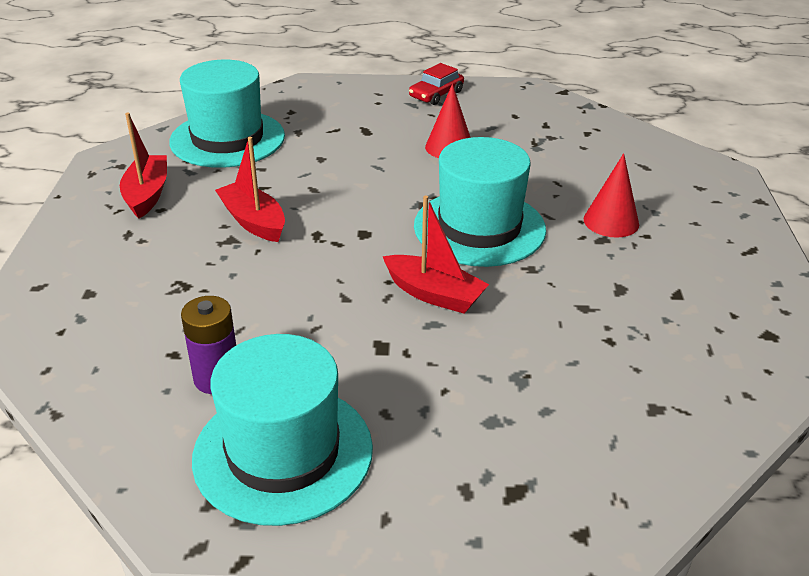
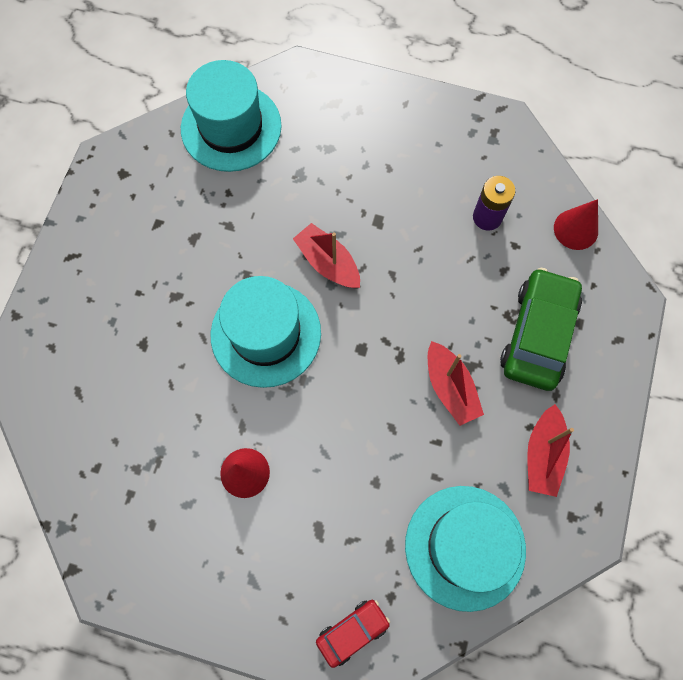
camera: 165 degrees left, 35 degrees up
(146, 275) = (538, 334): none -> green car
(283, 452) = (452, 153): turquoise hat -> turquoise hat (231, 127)
(436, 94) = (218, 599): red car -> red car (352, 631)
(611, 221) = (156, 316): red cone -> red cone (575, 229)

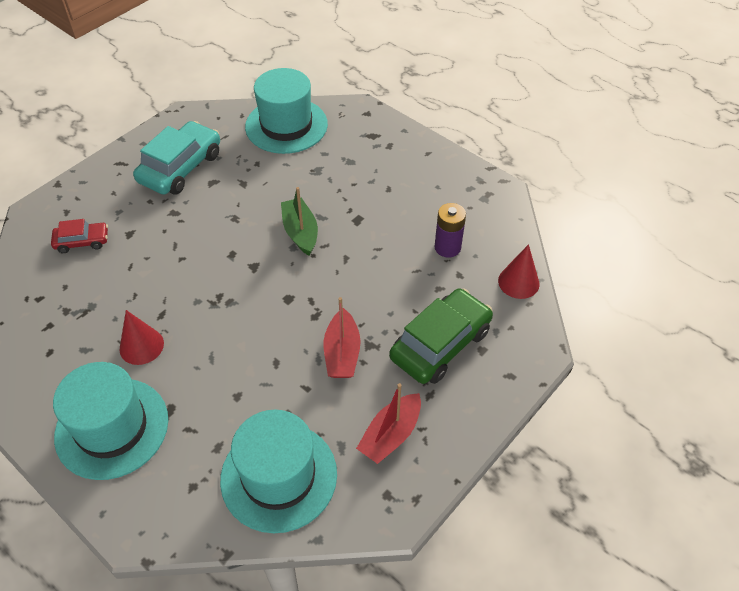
camera: 25 degrees right, 20 degrees down
(145, 234) = (181, 167): none -> turquoise car
(266, 334) = (222, 260): turquoise hat -> turquoise hat (112, 428)
(328, 263) = (300, 232): red boat -> green boat
(352, 631) = (144, 498): red car -> red car (82, 241)

